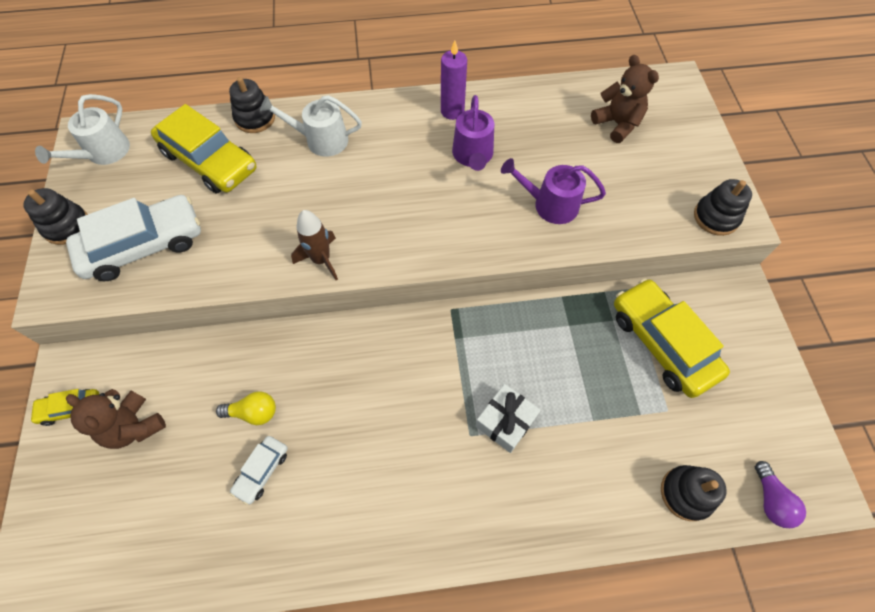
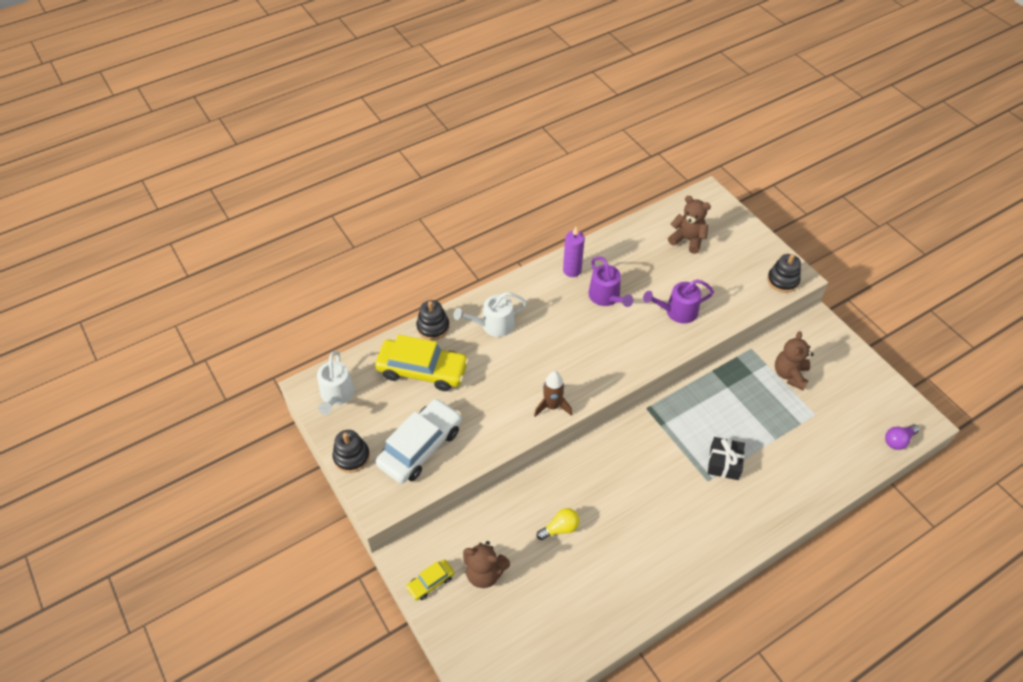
camera: 25 degrees left, 10 degrees down
(262, 471) = (591, 560): white car -> none
(505, 421) = (724, 463): white gift -> black gift
(662, 343) = (790, 375): yellow car -> brown teddy bear
(686, 493) = (851, 457): black stacking toy -> none
(770, 500) = (898, 440): purple light bulb -> purple light bulb turned 90 degrees clockwise

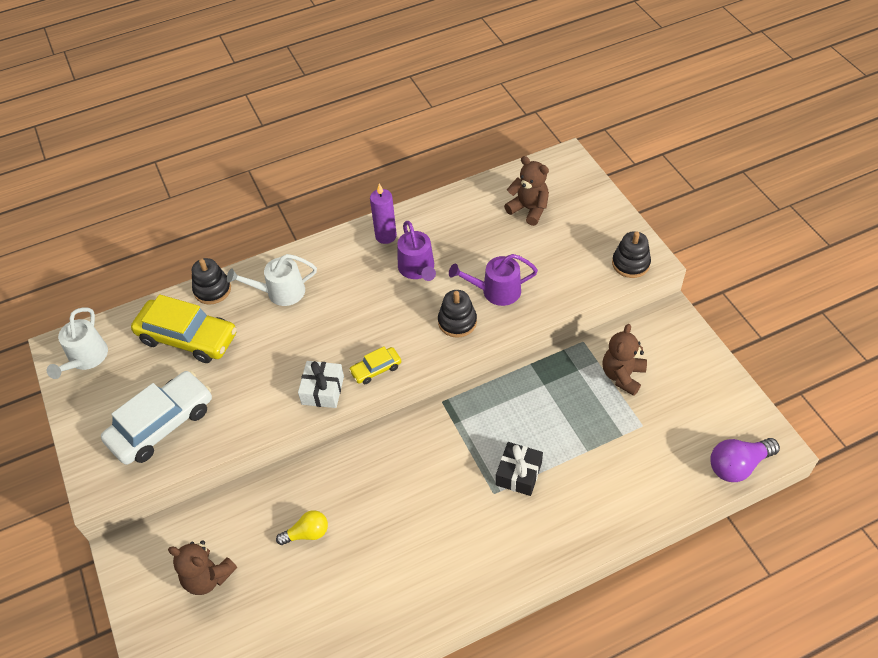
camera: 10 degrees right, 0 degrees up
(351, 457) = (83, 429): black stacking toy -> black stacking toy (457, 322)
(430, 582) = (144, 582): yellow car -> yellow car (376, 369)
(552, 406) = (323, 390): brown rocket -> white gift
(898, 440) = (738, 465): purple light bulb -> purple light bulb, size x1.50

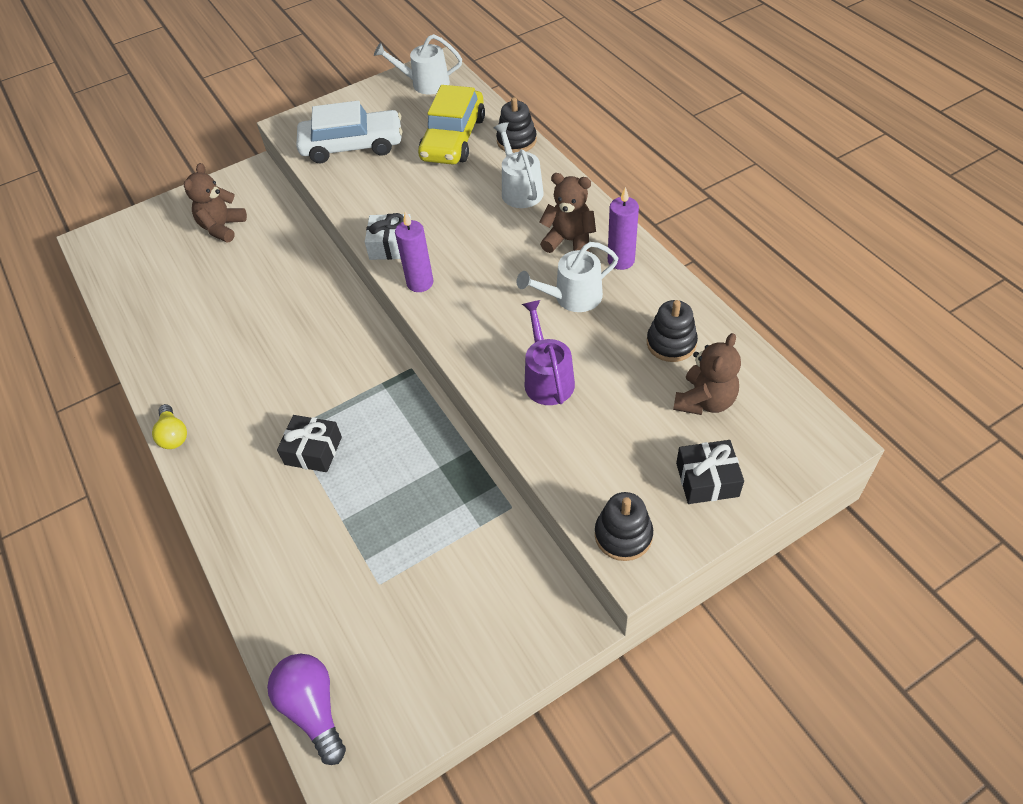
camera: 85 degrees right, 0 degrees up
(162, 424) = (352, 146): white car -> white car turned 45 degrees counterclockwise
(307, 533) = (257, 284): yellow light bulb -> yellow light bulb (173, 435)
(376, 369) = (420, 283): yellow car -> purple candle
(417, 269) = (572, 297): purple watering can -> white watering can
(457, 322) = (493, 345): black stacking toy -> black stacking toy (671, 343)
(591, 218) = (707, 479): none -> black gift
(622, 376) = (457, 557): brown teddy bear -> brown teddy bear (569, 241)

